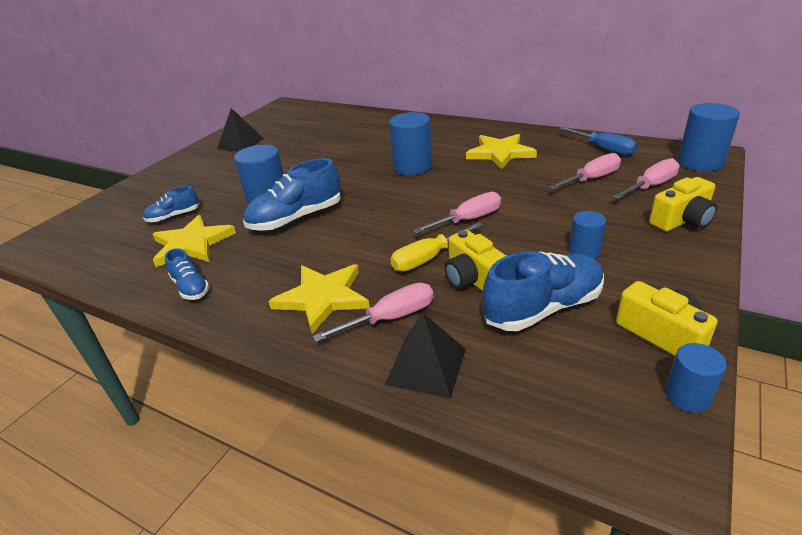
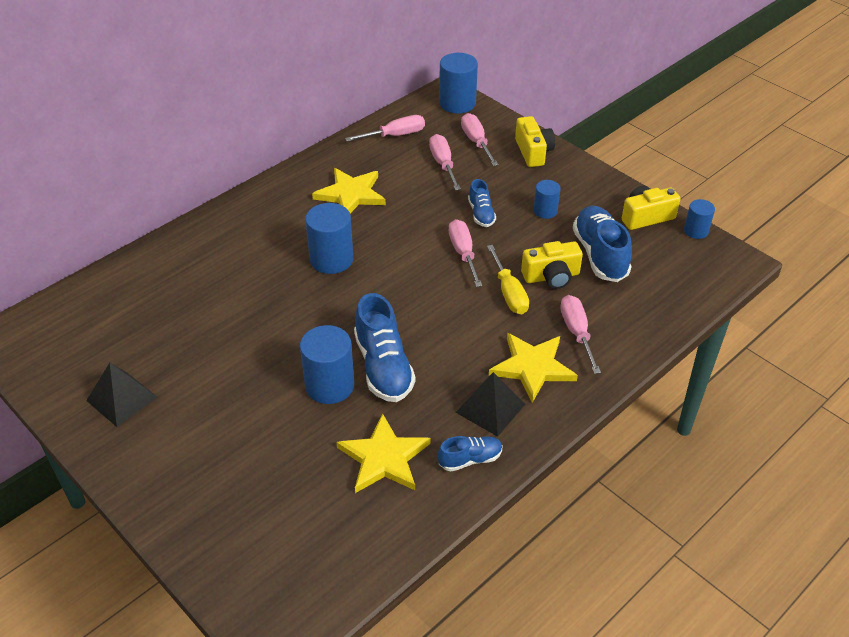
camera: 75 degrees left, 10 degrees up
(174, 216) = (304, 476): blue shoe -> blue shoe (481, 214)
(426, 366) = (635, 327): black pyramid -> black pyramid (490, 408)
(604, 149) = (395, 135): blue screwdriver -> pink screwdriver

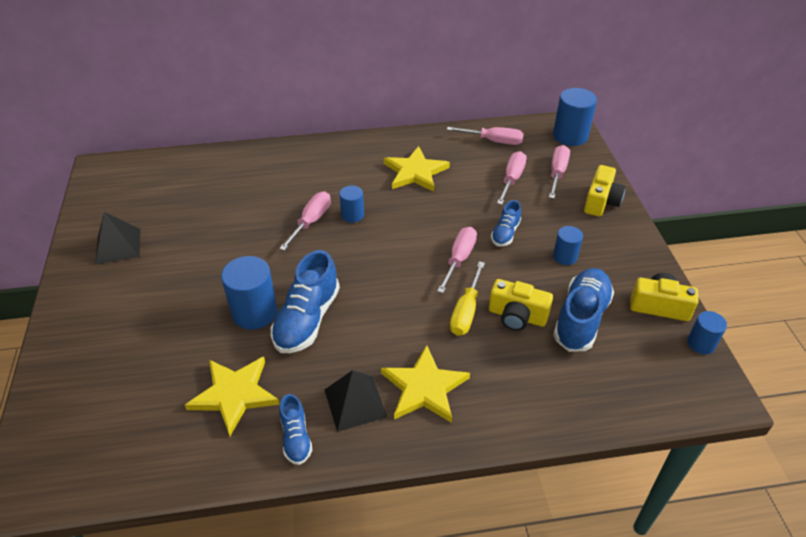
camera: 35 degrees right, 0 degrees up
(331, 259) = (352, 215): blue cylinder -> blue cylinder, size x0.58
(470, 459) = (296, 438): blue shoe -> blue shoe turned 60 degrees clockwise
(577, 333) = (493, 379): pink screwdriver -> pink screwdriver (311, 222)

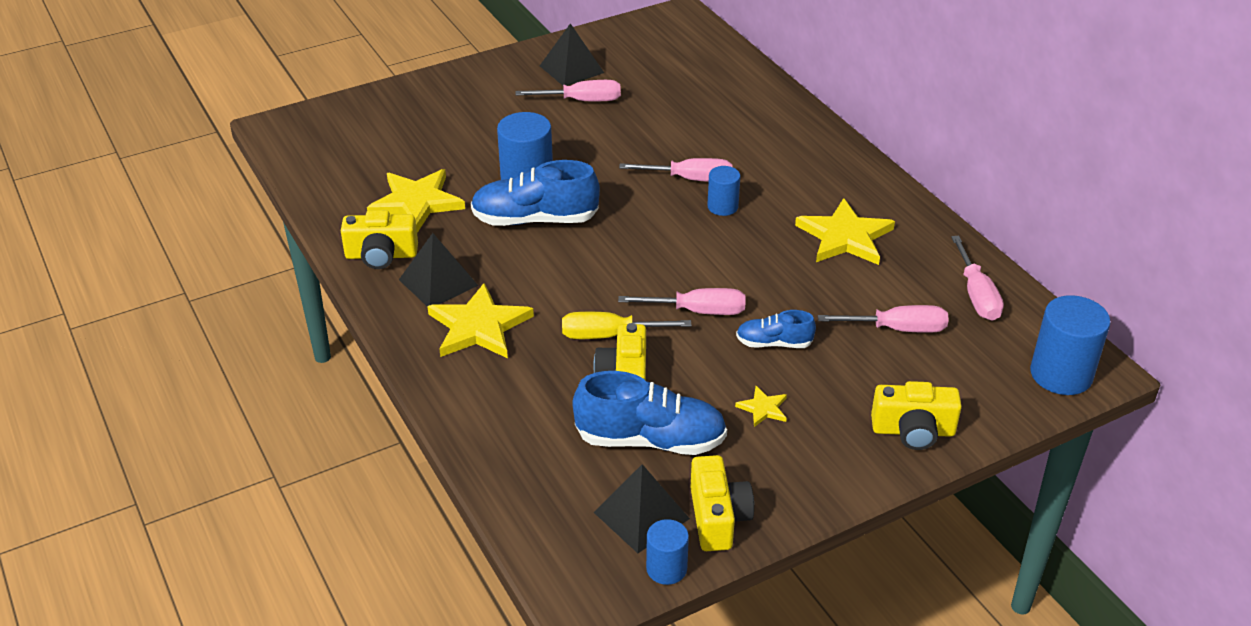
camera: 70 degrees right, 5 degrees down
(296, 438) = (381, 255): blue shoe -> yellow camera
(557, 173) = (948, 374): pink screwdriver -> pink screwdriver (581, 101)
(565, 256) = (763, 408): blue cylinder -> yellow star
(651, 343) = (641, 515): none -> black pyramid

